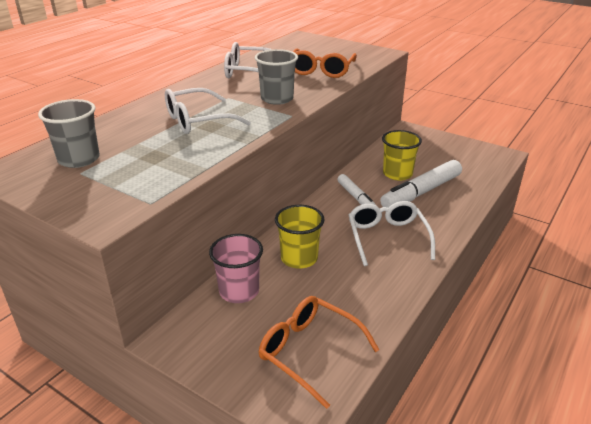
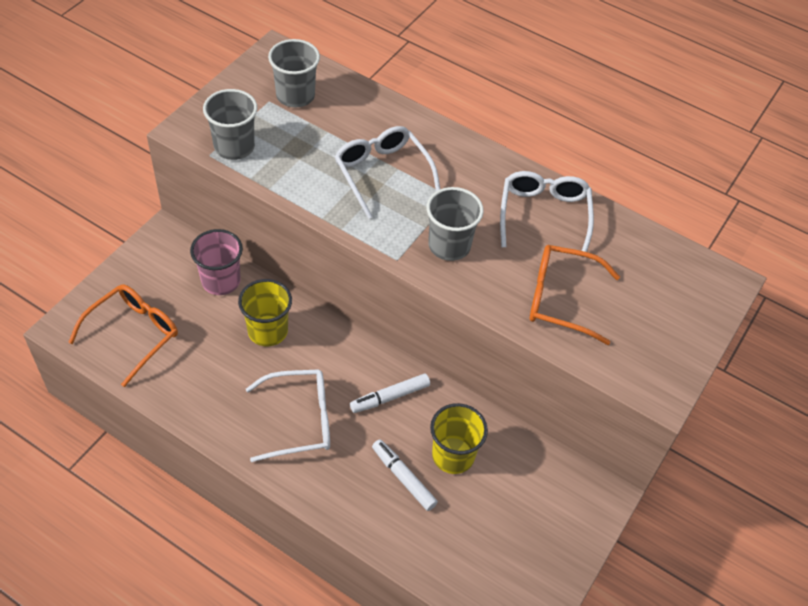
camera: 85 degrees right, 20 degrees up
(142, 189) = (234, 147): none -> grey cup
(421, 192) = (403, 478): white marker -> white marker, size x0.59

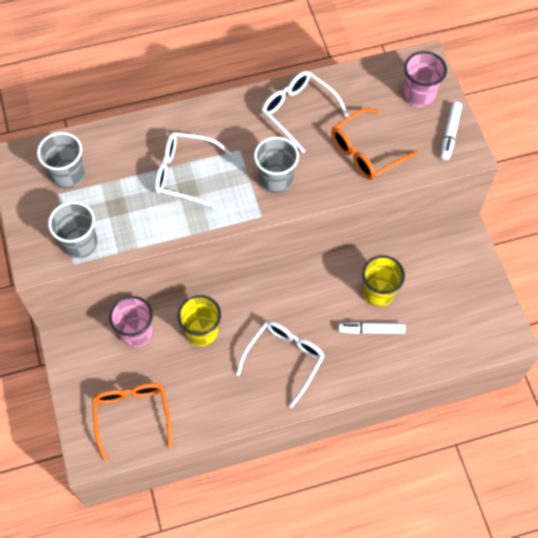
camera: 45 degrees left, 10 degrees up
(390, 397) = (311, 296): white marker -> white marker (450, 133)
(679, 302) = (419, 95): none -> pink cup

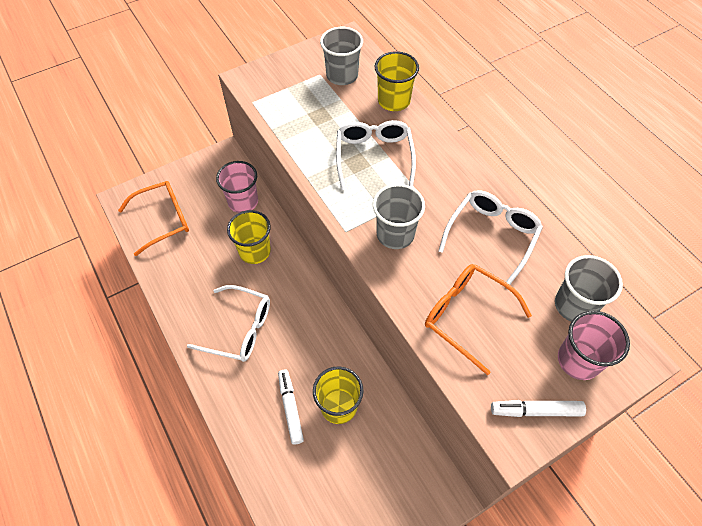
camera: 75 degrees right, 5 degrees down
(80, 243) = (274, 101): grey cup -> grey cup (574, 305)
(121, 140) = (394, 101): none -> yellow cup

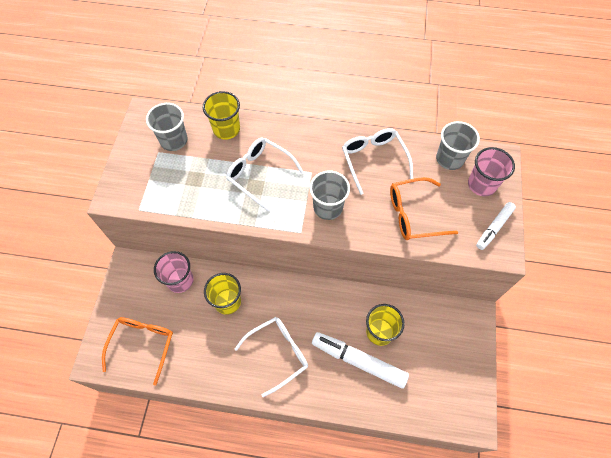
camera: 50 degrees left, 5 degrees up
(290, 408) = (359, 361): white marker -> white marker, size x1.71

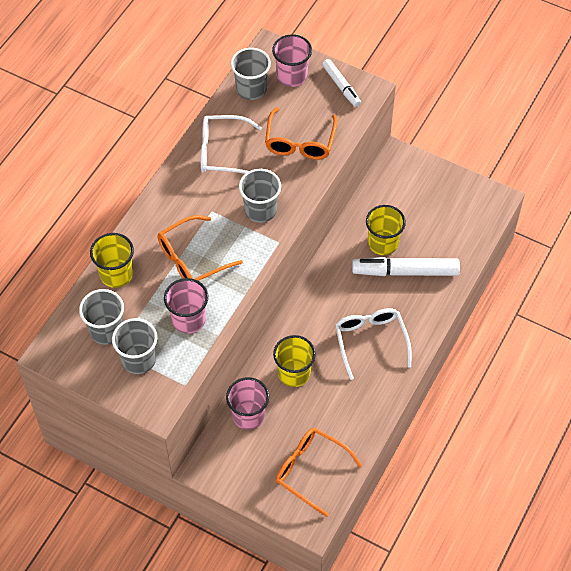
camera: 70 degrees left, 5 degrees down
(153, 170) = (138, 359): none -> grey cup
(200, 191) = (188, 319): none -> pink cup
(259, 174) = (192, 258): white glasses -> orange glasses
(359, 361) = (406, 272): white marker -> white marker turned 45 degrees clockwise

